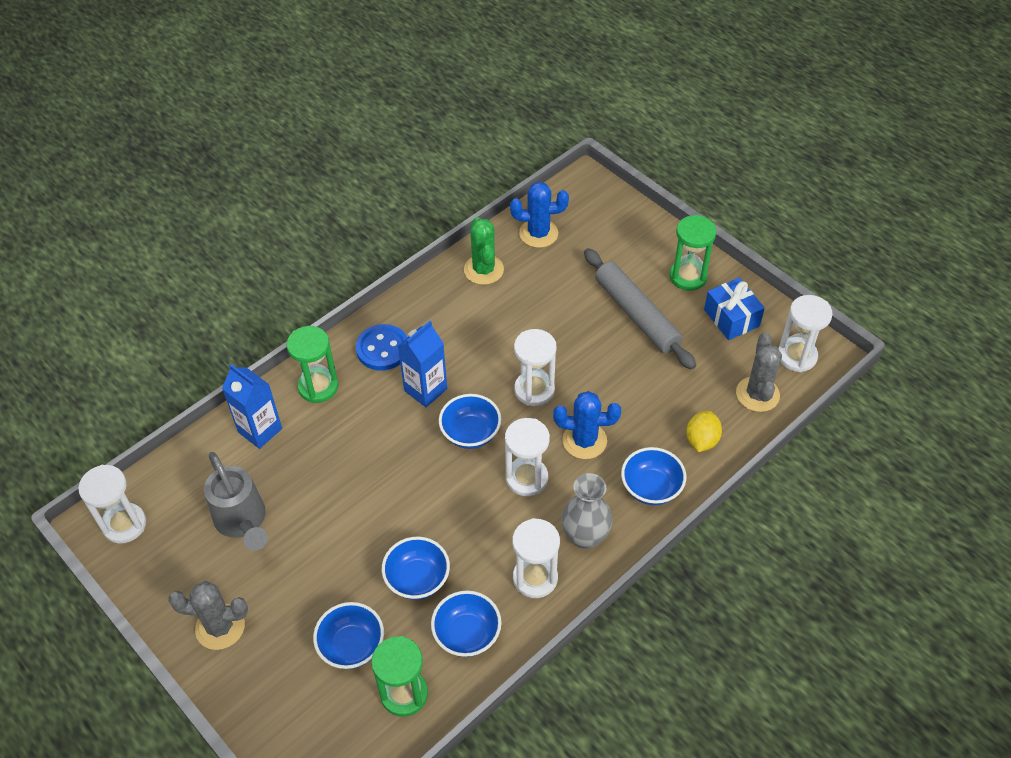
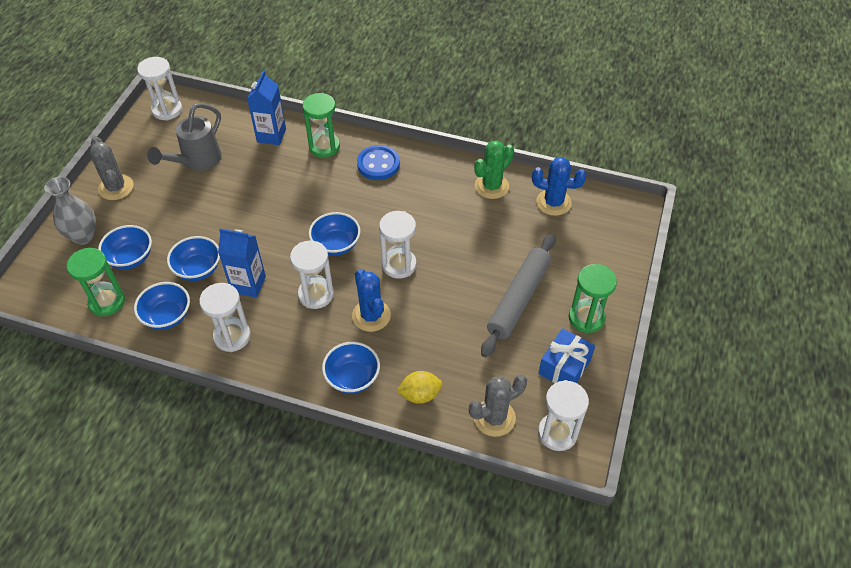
camera: 60 degrees right, 0 degrees up
(425, 390) = (358, 203): blue carton -> blue carton (248, 284)
(538, 233) = (553, 202): blue cactus -> blue cactus turned 45 degrees counterclockwise
(585, 537) = (283, 352): grey vase -> grey vase (83, 236)

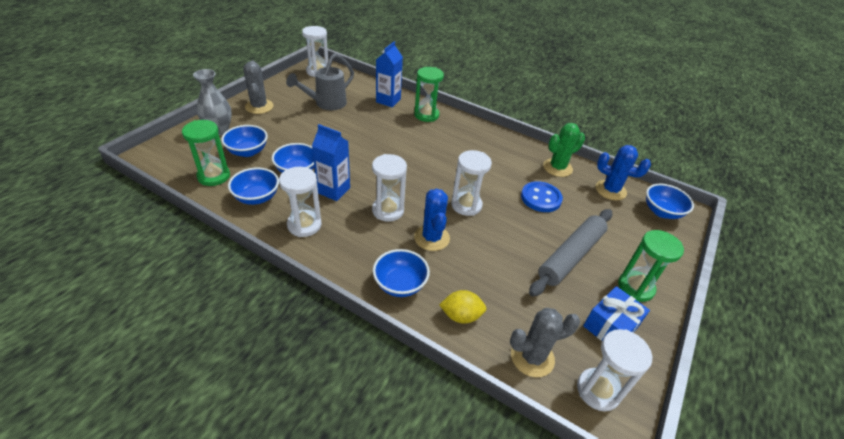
camera: 10 degrees right, 10 degrees down
(336, 244) = (416, 179): blue bowl -> blue bowl (661, 212)
(378, 164) = (466, 134): blue button -> blue button (541, 198)

